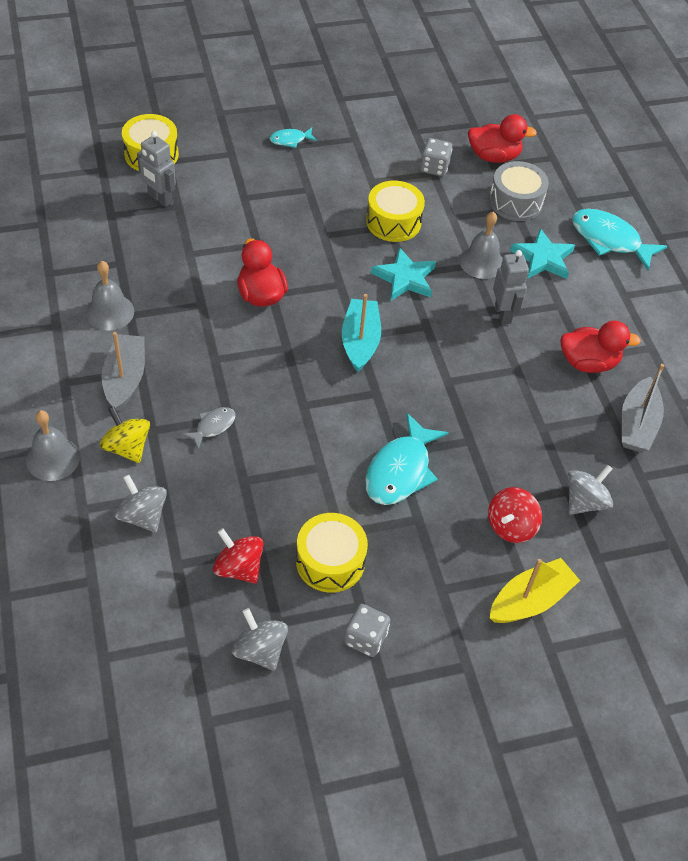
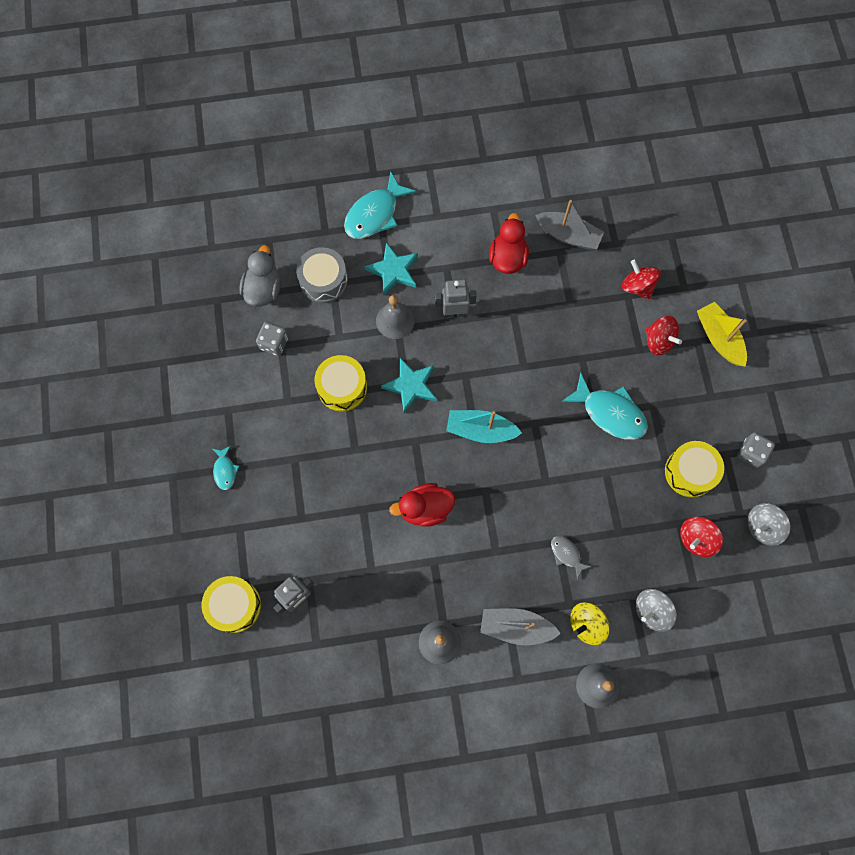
camera: 80 degrees left, 20 degrees up
(493, 156) = (263, 289): red duck -> grey duck
(584, 501) = (637, 286): grey spinning top -> red spinning top

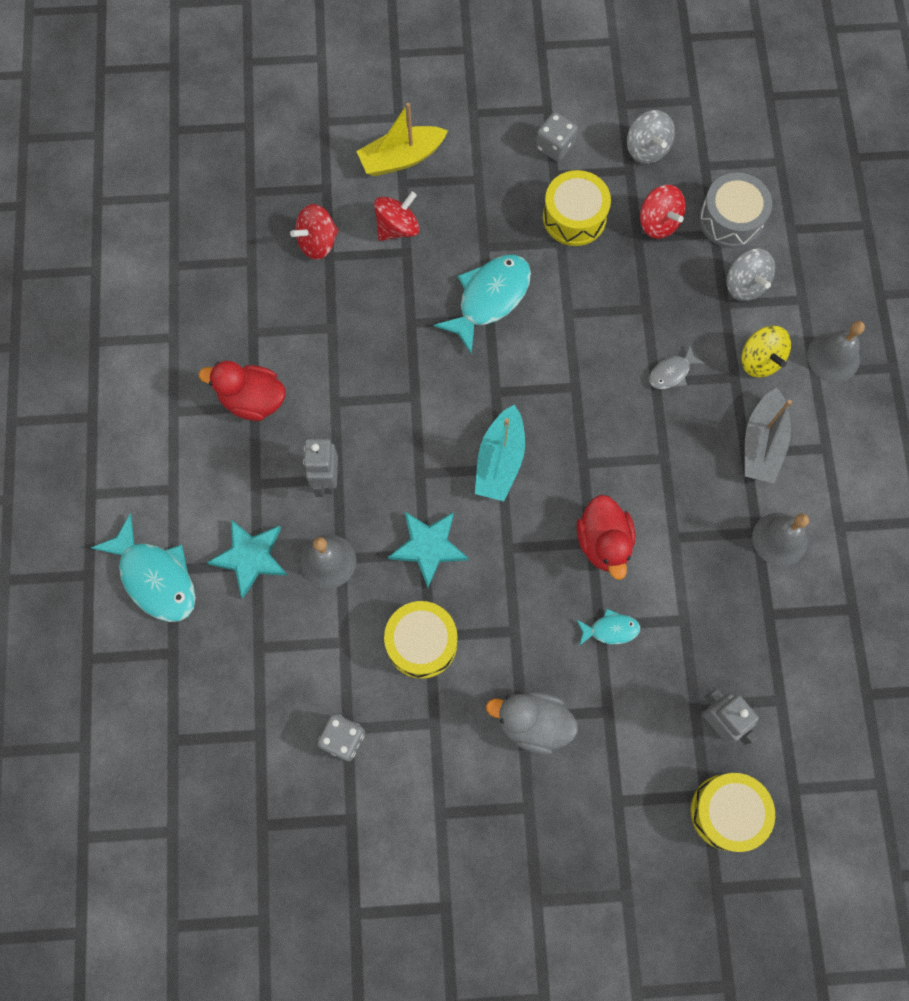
camera: 85 degrees left, 0 degrees up
(225, 470) = (532, 820): turquoise fish -> turquoise fish (610, 629)
(263, 289) = (254, 751): grey duck -> grey duck (533, 723)
(323, 281) = (252, 660): grey drum -> grey drum (731, 219)
(568, 235) = (230, 318): grey boat -> none

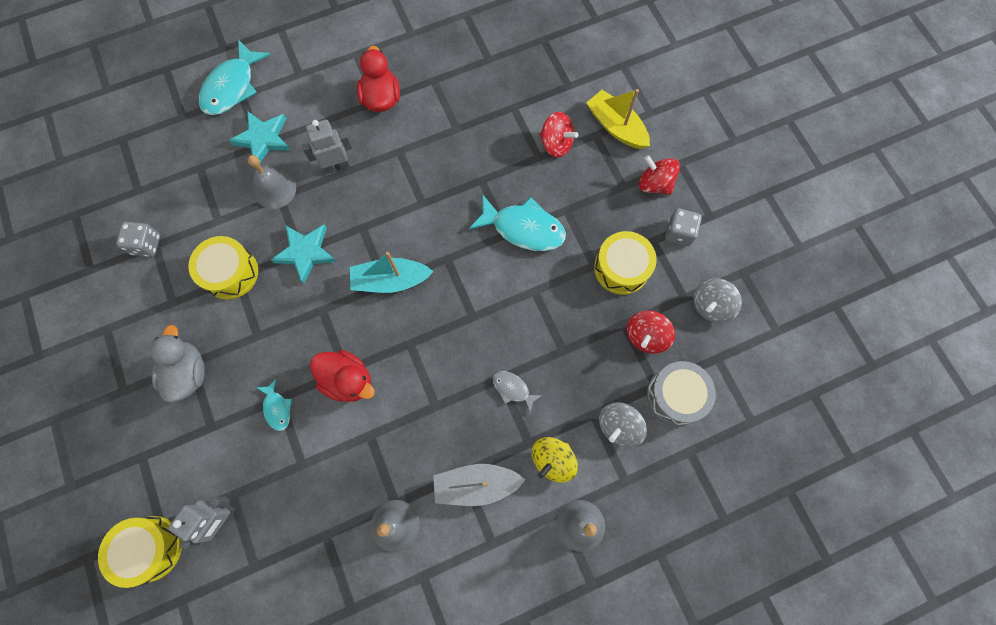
camera: 70 degrees right, 0 degrees up
(317, 242) = (521, 95): red spinning top -> red spinning top (654, 184)
(604, 542) = (348, 380): red duck -> red duck turned 120 degrees counterclockwise

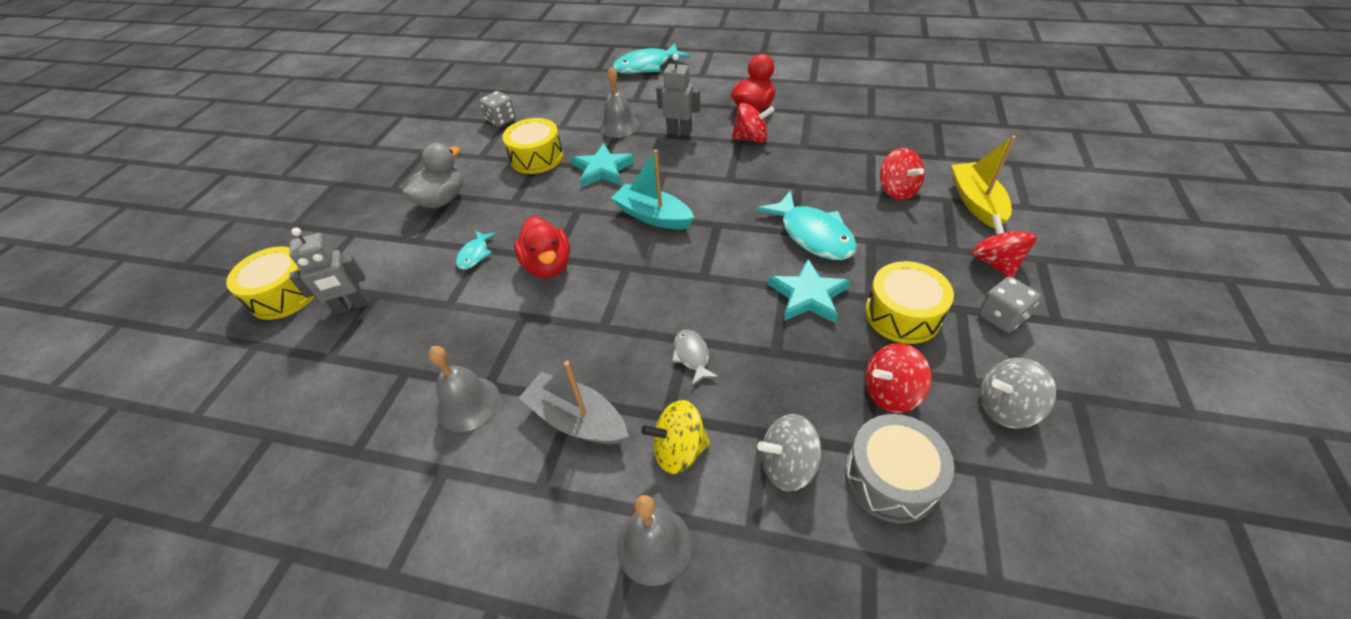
camera: 40 degrees right, 25 degrees down
(263, 139) = (640, 98): turquoise star -> turquoise star (808, 296)
(407, 142) = (751, 138): none -> red spinning top

